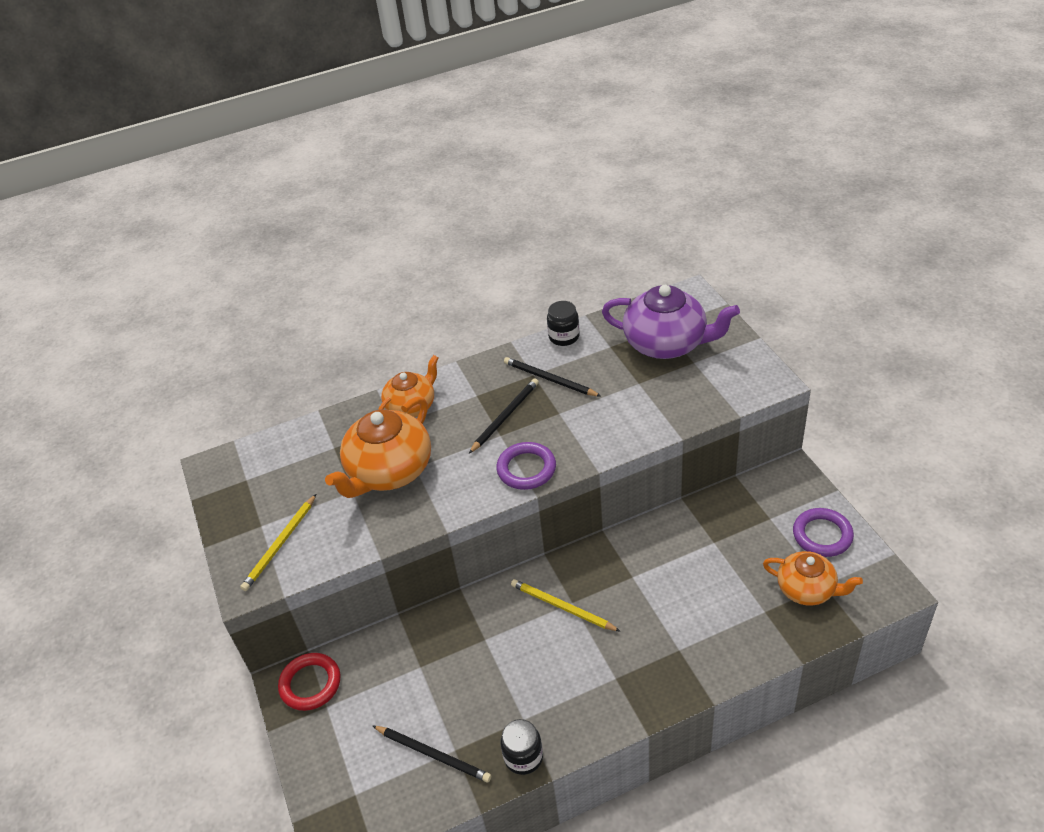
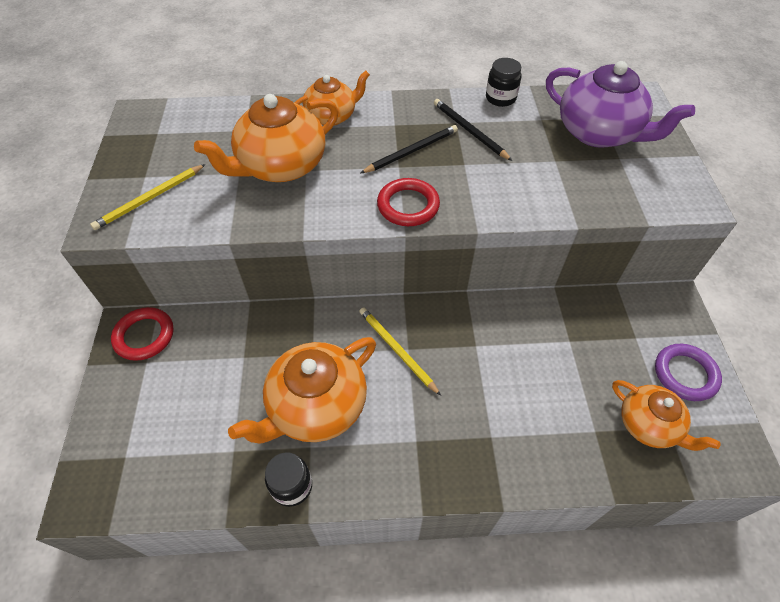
camera: 15 degrees right, 10 degrees up
(433, 754) = (212, 447): black pencil -> none
(511, 683) = (316, 406): none -> orange teapot
(526, 469) = (408, 205): purple ring -> red ring

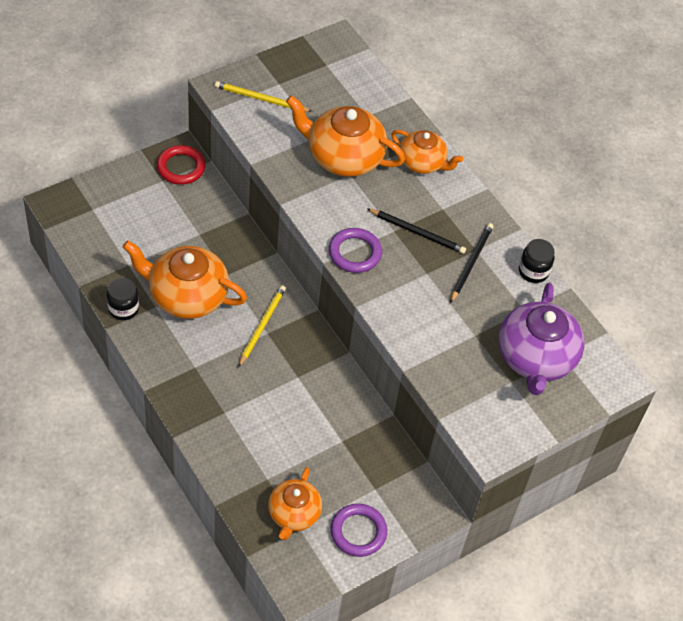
camera: 55 degrees right, 0 degrees up
(408, 205) = (355, 253): red ring -> purple ring

